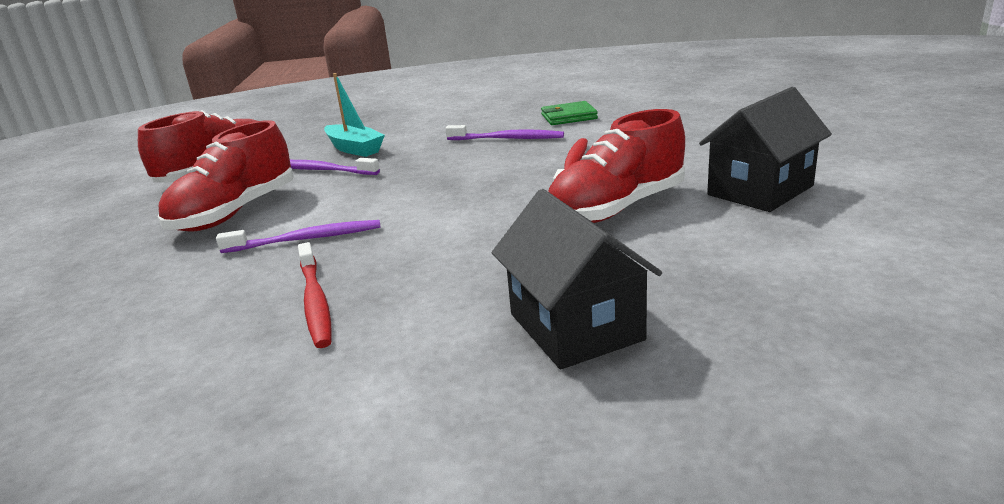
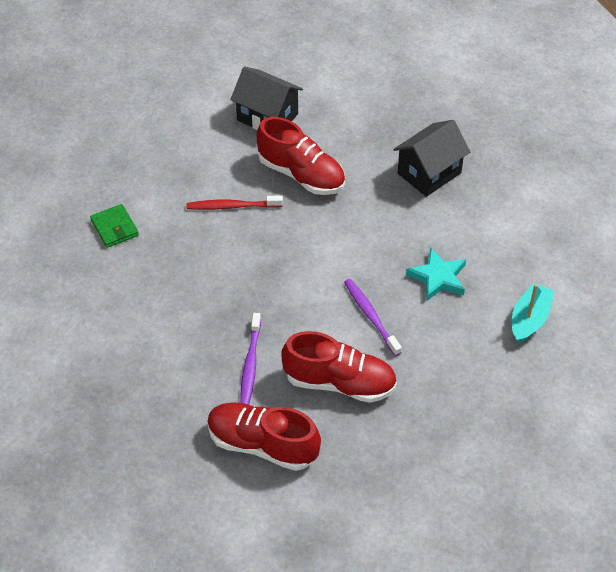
camera: 110 degrees left, 25 degrees up
(315, 302) = (438, 278): red toothbrush -> turquoise star
(354, 149) = (197, 362): turquoise boat -> turquoise boat (529, 319)
(507, 139) = (172, 257): purple toothbrush -> none

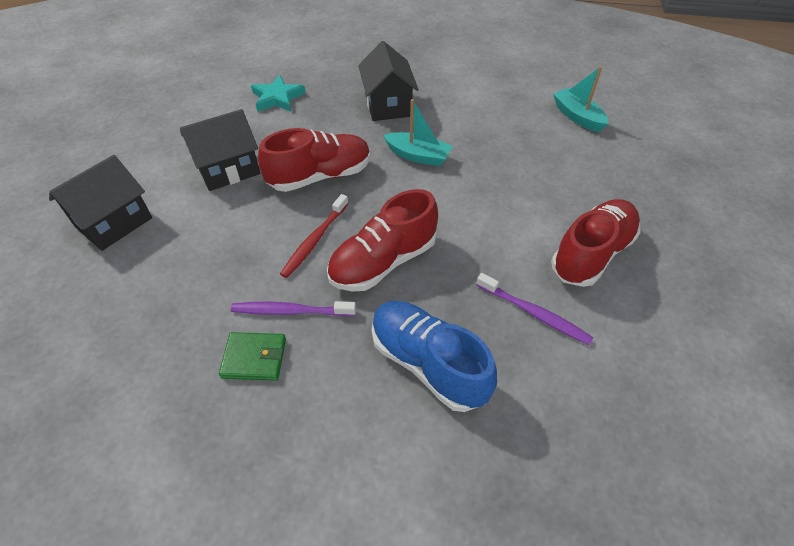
camera: 60 degrees left, 0 degrees up
(167, 319) = (428, 363): none -> blue shoe
(171, 90) = (114, 222): none -> black house
(262, 445) = (649, 349): red shoe -> red shoe (383, 262)
(371, 316) = (522, 200): purple toothbrush -> purple toothbrush (291, 311)
(375, 224) = (418, 156): none -> turquoise boat
(438, 278) = (504, 145): turquoise star -> turquoise star (277, 98)

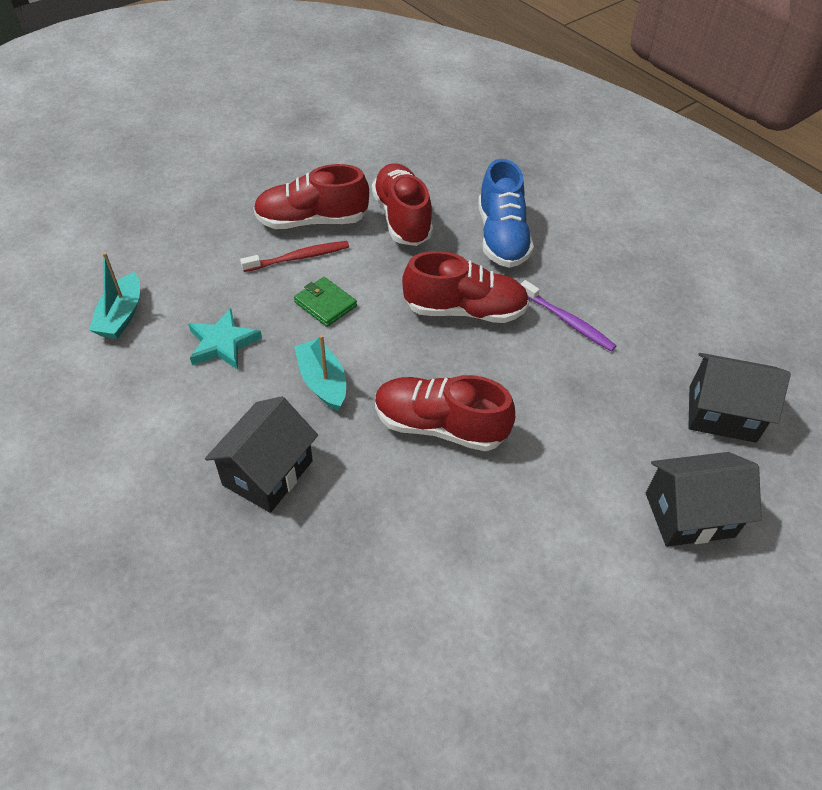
camera: 140 degrees left, 0 degrees up
(228, 169) = (528, 506): black house -> black house (722, 414)
(254, 358) = (616, 308): green wallet -> green wallet (325, 304)
(277, 98) = (380, 595): turquoise star -> turquoise star (223, 343)
(314, 240) = (503, 363): red toothbrush -> red toothbrush (299, 257)
(534, 313) = (402, 218): purple toothbrush -> red shoe

